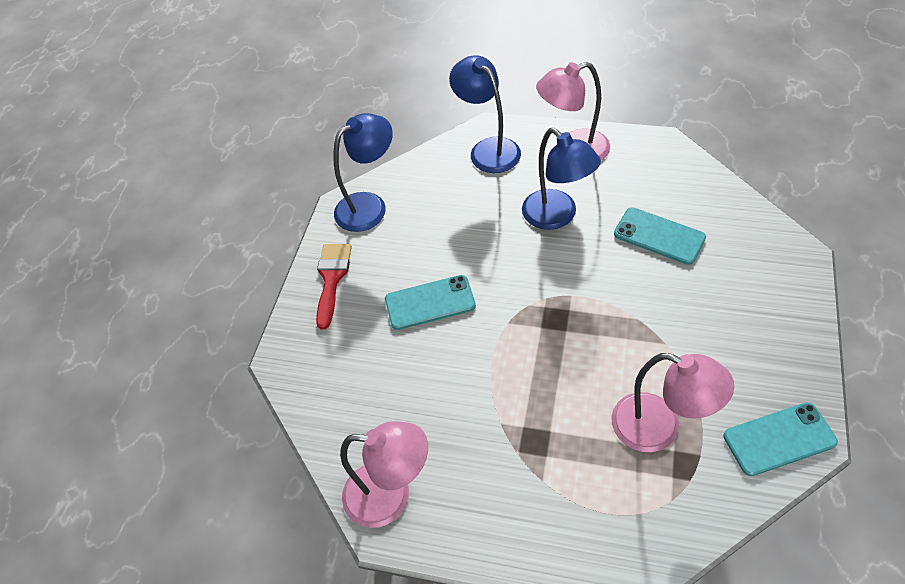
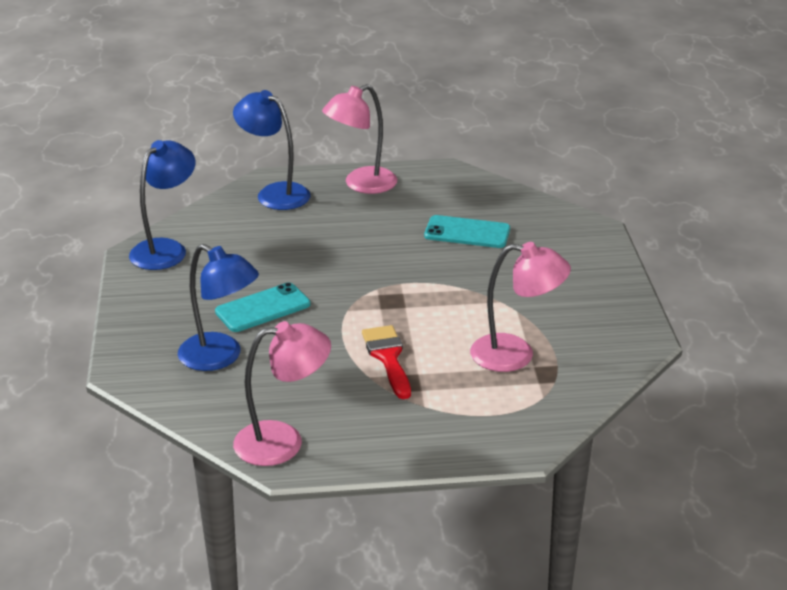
camera: 25 degrees left, 20 degrees down
(332, 279) = (150, 307): red brush -> red brush (388, 358)
(557, 216) = (365, 232): blue lamp -> blue lamp (220, 357)
(779, 439) = (619, 344): turquoise phone -> none

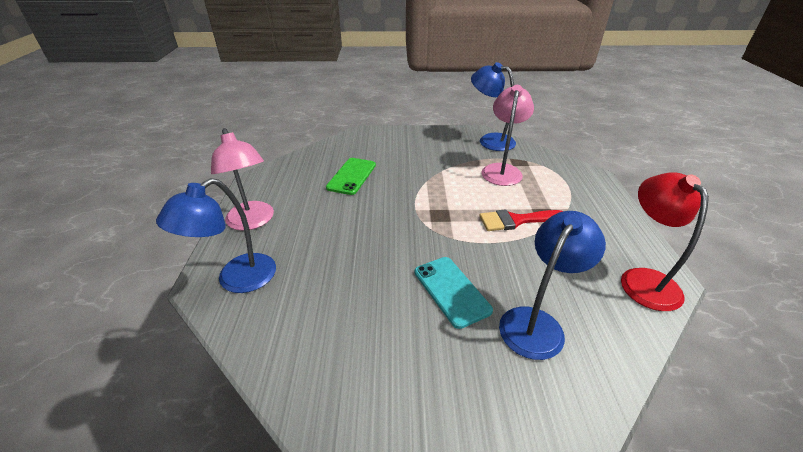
camera: 85 degrees left, 5 degrees up
(166, 249) = (321, 382): blue lamp -> blue lamp (490, 140)
(283, 442) = (643, 279): pink lamp -> red lamp
(467, 232) = (351, 176): turquoise phone -> green phone

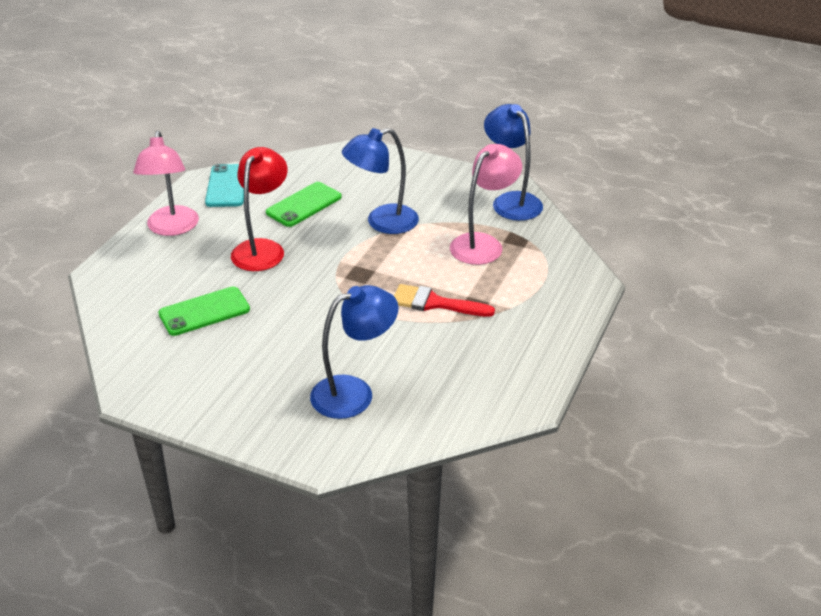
camera: 25 degrees right, 0 degrees up
(236, 280) = (128, 278): blue lamp -> blue lamp (382, 222)
(335, 289) = (204, 311): none -> green phone
(451, 291) = (304, 345): turquoise phone -> turquoise phone (227, 186)
(643, 279) = (500, 395): red lamp -> red lamp (262, 249)

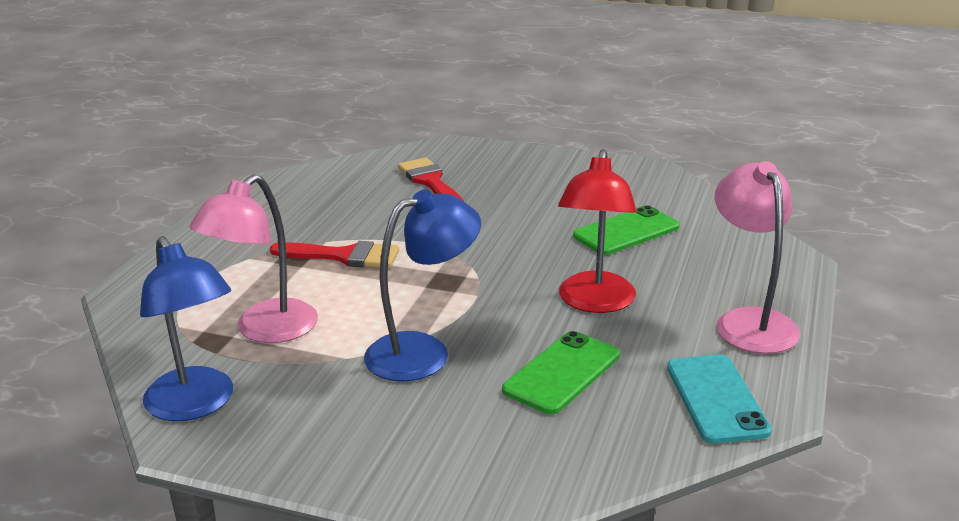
camera: 175 degrees right, 10 degrees down
(354, 393) = (430, 182): blue lamp -> red brush

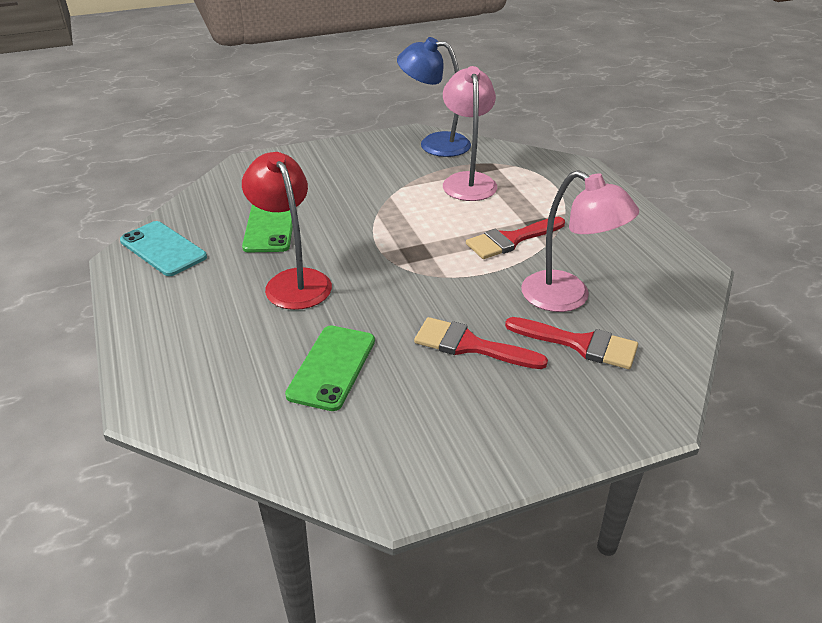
camera: 140 degrees right, 10 degrees up
(423, 352) = (364, 205): blue lamp -> none
(506, 207) = (470, 345): none -> red brush
(750, 321) = (164, 315): pink lamp -> pink lamp (568, 298)

